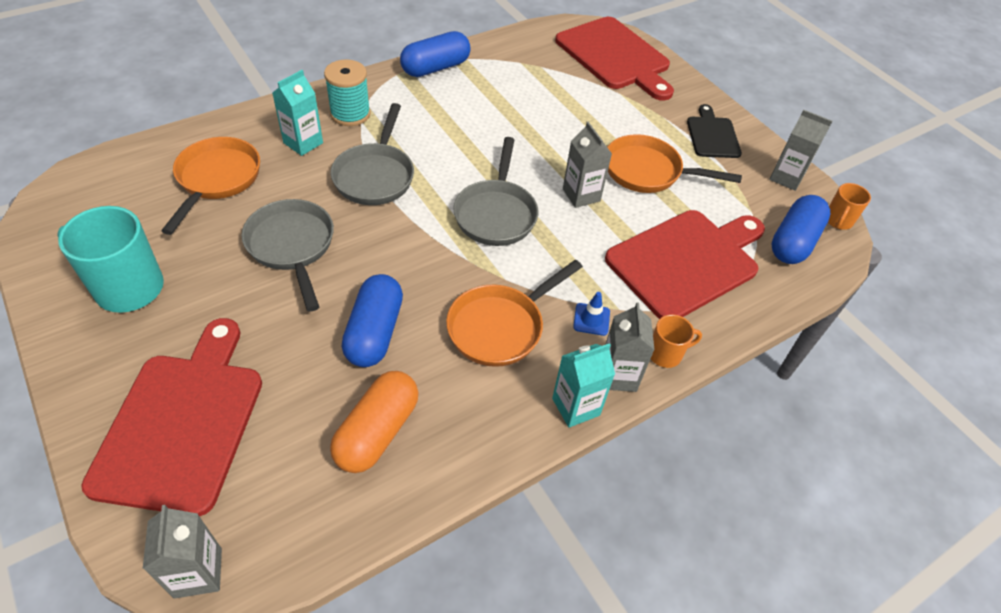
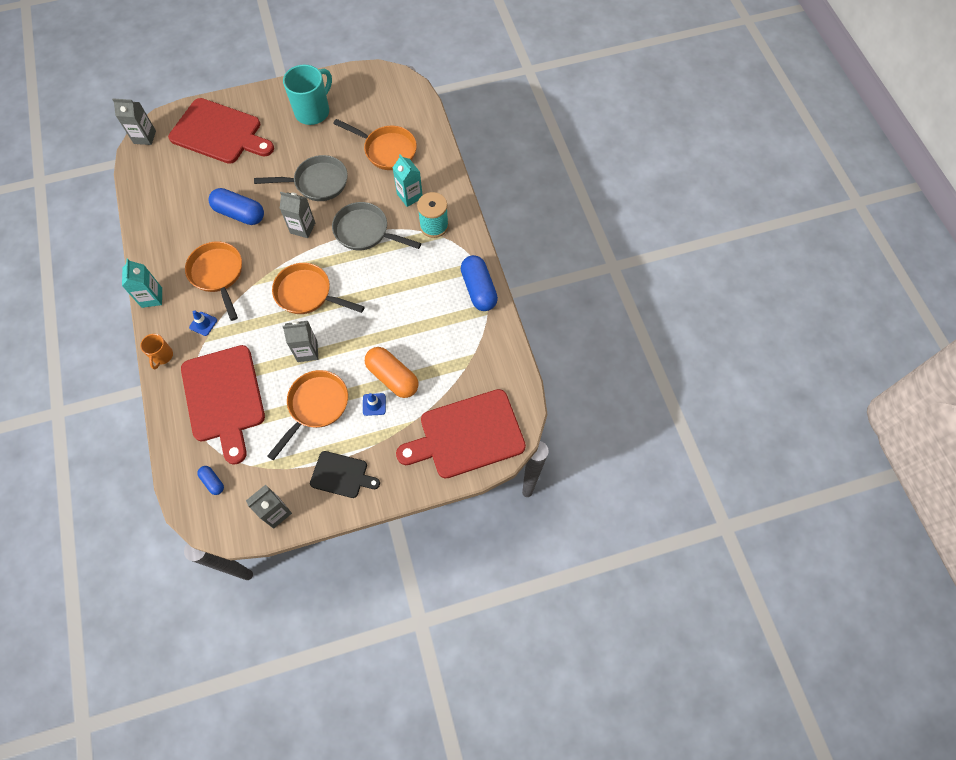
camera: 110 degrees right, 15 degrees up
(377, 432) = (179, 206): orange capsule -> orange capsule (392, 377)
(496, 213) = (307, 294): grey pan -> orange pan
(618, 376) = (160, 325): grey carton -> grey carton (302, 228)
(619, 125) = (374, 404): none -> blue traffic cone
(793, 242) = (213, 482): blue capsule -> blue capsule, size x0.50
(838, 221) = (219, 529): orange mug -> none

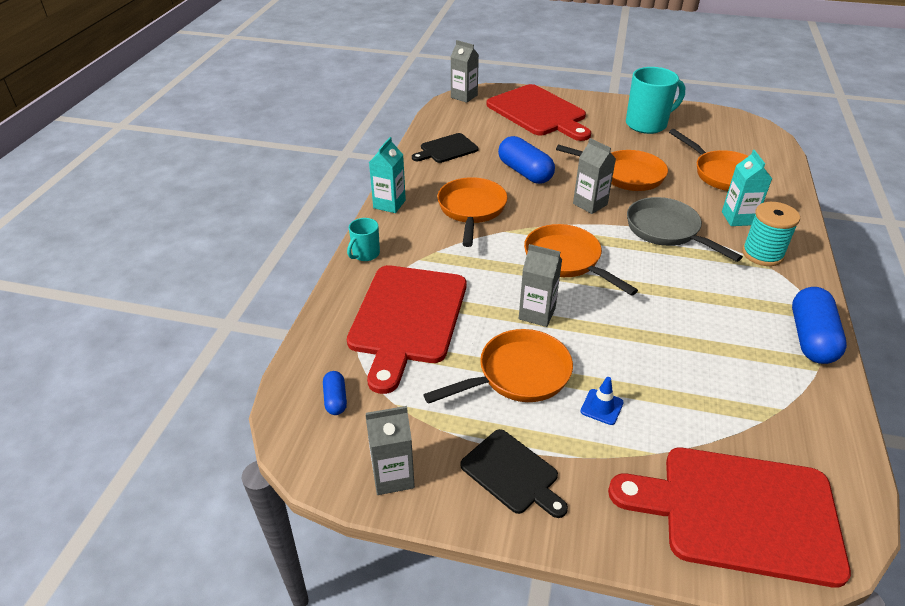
camera: 30 degrees right, 25 degrees down
(162, 356) = (365, 254): orange mug -> turquoise mug
(164, 213) = (446, 149): none -> black cutting board
(203, 324) = (428, 243): blue traffic cone -> none
(317, 183) = (625, 175): grey pan -> orange pan
(392, 377) = (643, 387): orange capsule -> none

